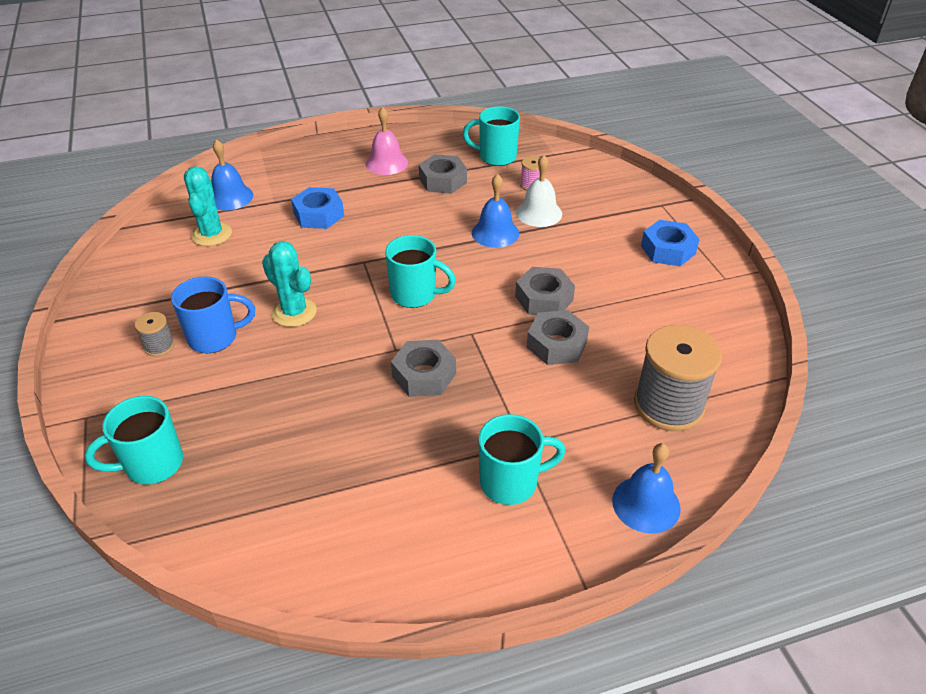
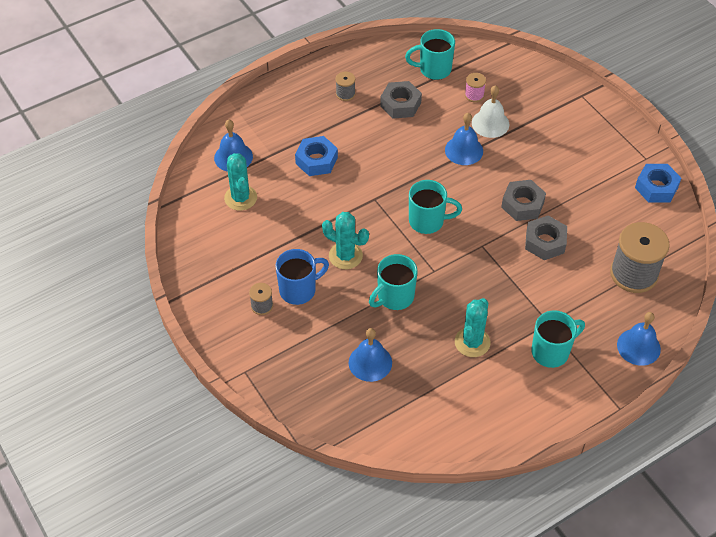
camera: 15 degrees left, 10 degrees up
(152, 464) = (313, 394): turquoise mug -> turquoise mug (394, 297)
(251, 441) = (370, 362): none -> blue bell
(386, 163) = (345, 94): pink bell -> grey spool
(403, 445) = (472, 342): none -> turquoise cactus
(424, 375) = (463, 287): grey nut -> none
(668, 250) = (598, 140): blue nut -> blue nut (656, 187)

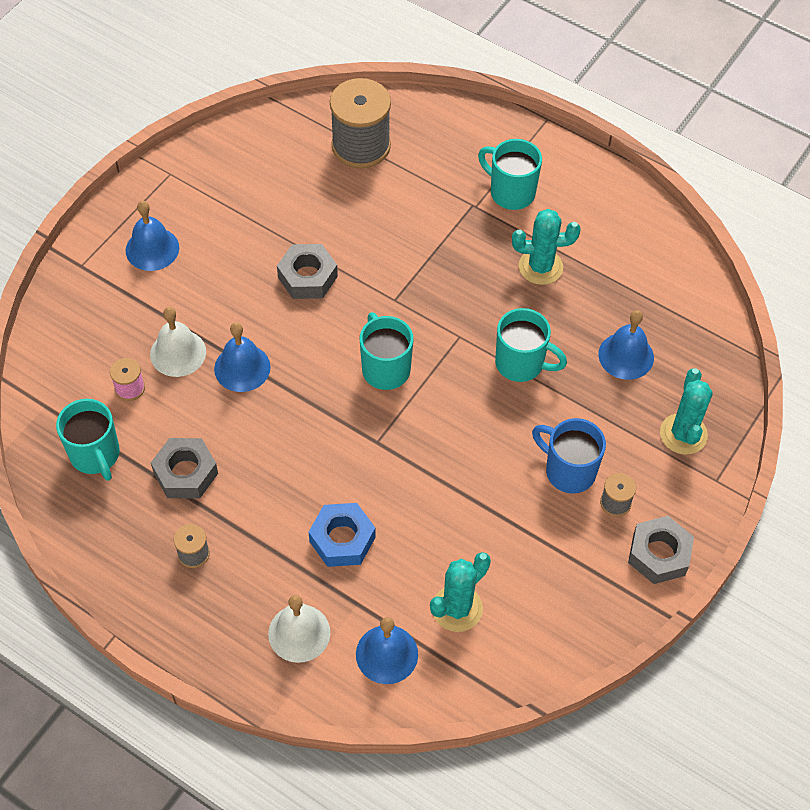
camera: 115 degrees left, 5 degrees up
(269, 124) = (299, 633): none -> white bell
(345, 256) = (488, 439): turquoise cactus -> turquoise cactus (683, 434)
(545, 242) = (356, 239): grey nut -> grey nut (659, 554)
(638, 347) = (460, 120): blue bell -> blue bell (152, 249)
(656, 187) = (215, 153): blue nut -> none

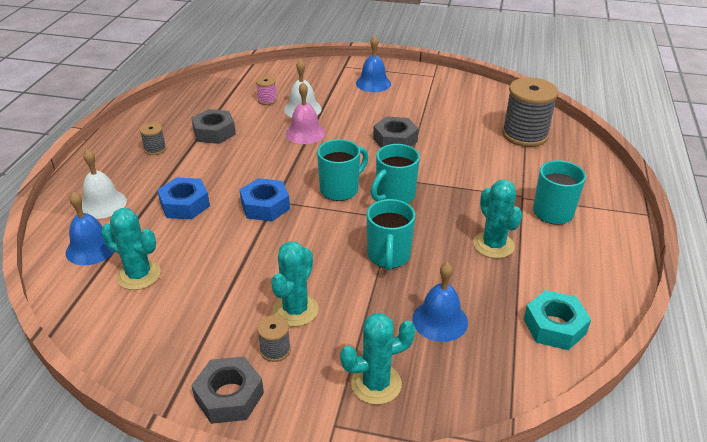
camera: 70 degrees right, 20 degrees down
(95, 455) = (214, 101): turquoise mug -> turquoise mug (394, 196)
(242, 368) = (305, 133): blue bell -> pink bell
(383, 454) = (265, 206): none -> blue nut
(568, 471) = (295, 310): blue mug -> turquoise cactus
(665, 272) = (554, 326): none -> turquoise nut

